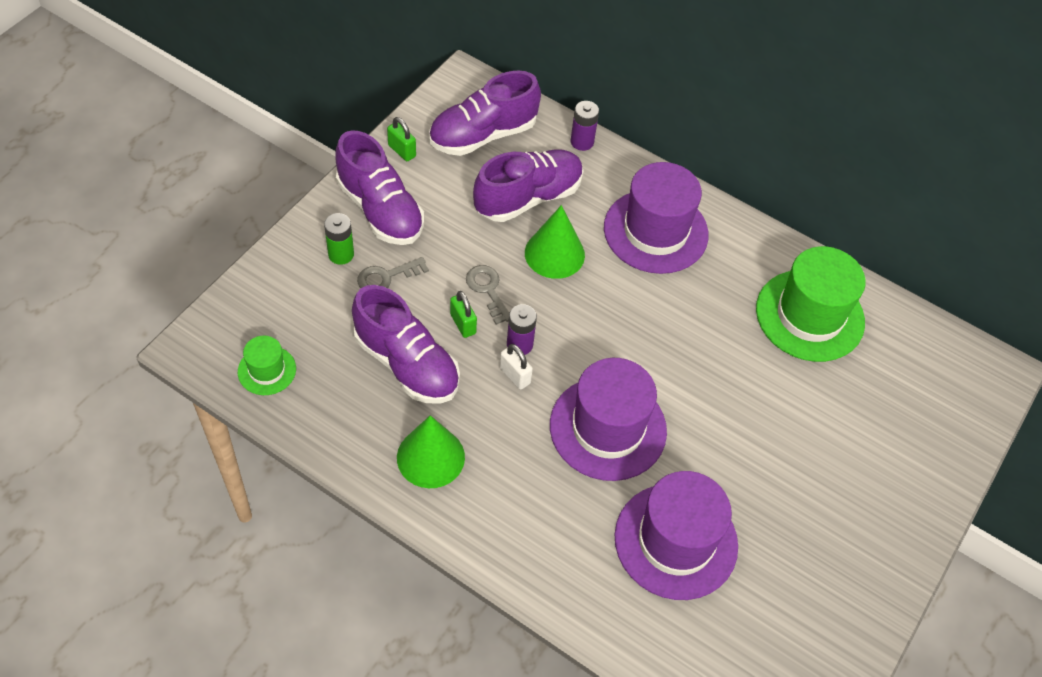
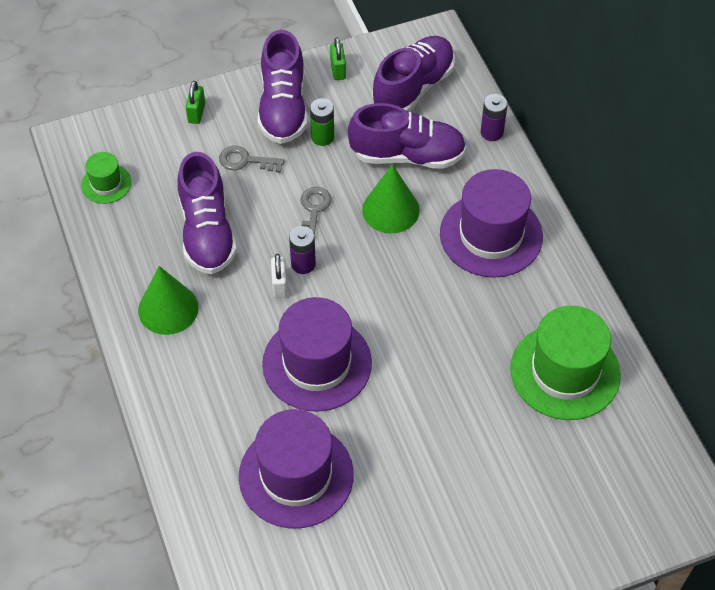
camera: 40 degrees right, 0 degrees up
(341, 254) = (226, 127): green battery -> green battery (322, 137)
(463, 324) = (273, 225): green padlock -> green padlock (196, 113)
(483, 135) = (413, 88): purple shoe -> purple shoe turned 120 degrees clockwise

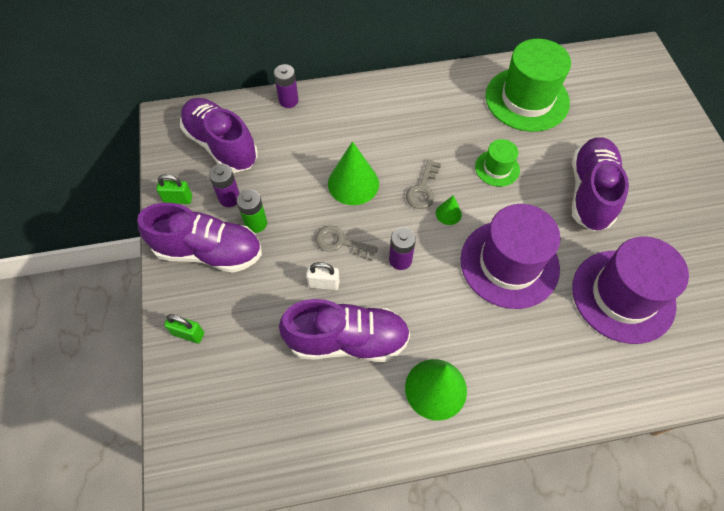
camera: 80 degrees left, 5 degrees up
(106, 183) = (258, 441): green hat -> green hat (497, 168)
(246, 161) = (266, 293): grey key -> grey key (423, 189)
(279, 285) = (421, 282): white padlock -> white padlock (324, 283)
(348, 109) = (229, 198): none -> purple battery
(370, 301) = (448, 213): none -> green cone
(407, 155) = (296, 162): purple shoe -> purple shoe (590, 192)
(491, 235) = (393, 120): purple hat -> none

